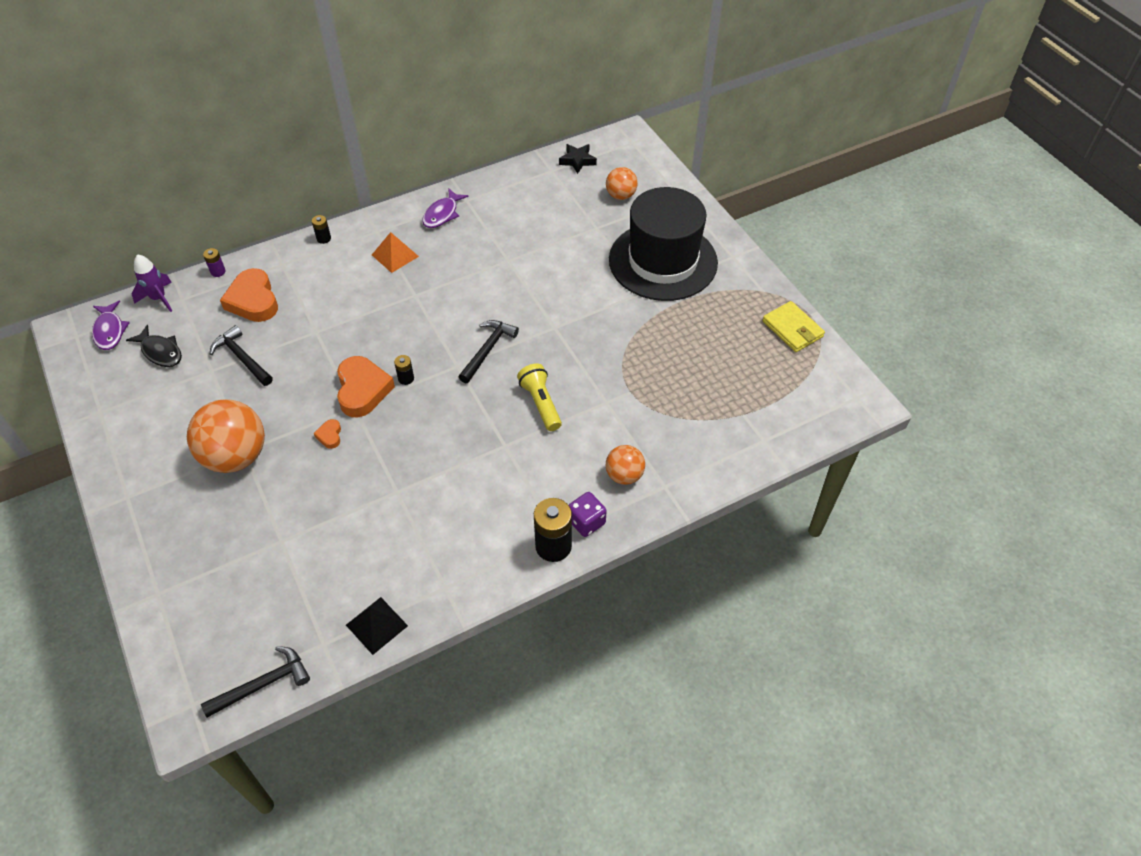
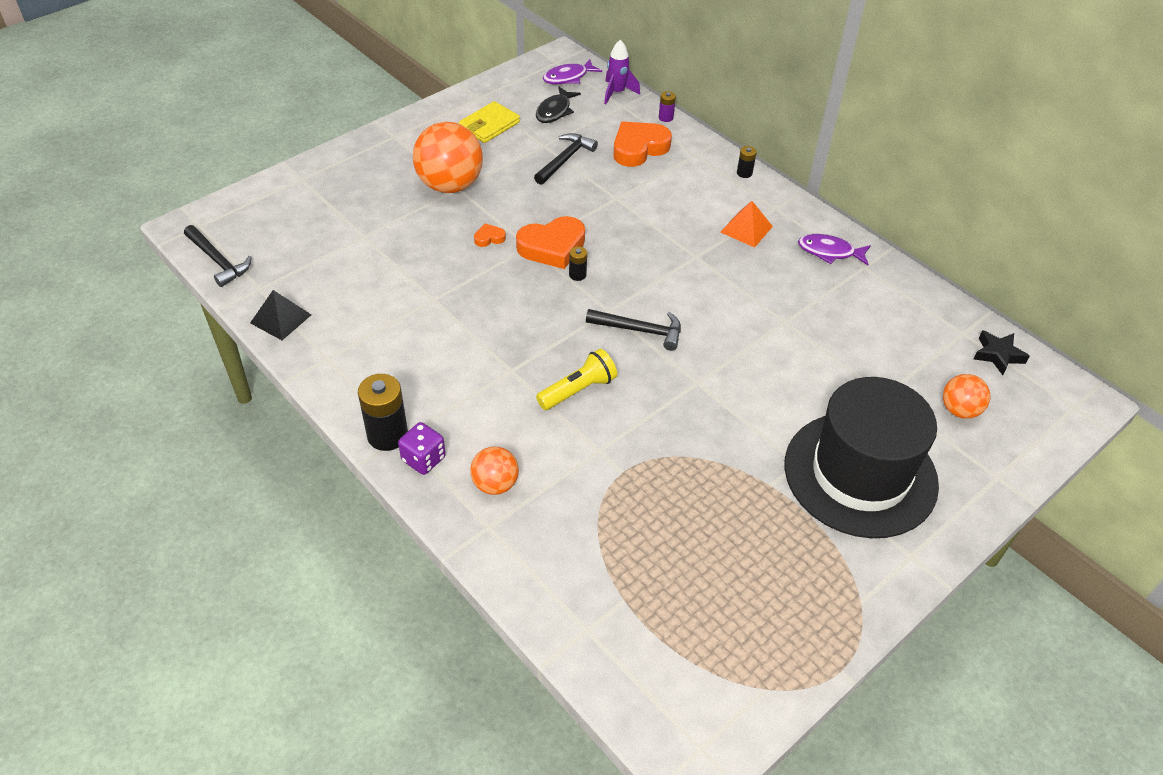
camera: 75 degrees right, 5 degrees down
(792, 329) = (802, 648): yellow wallet -> yellow wallet (489, 125)

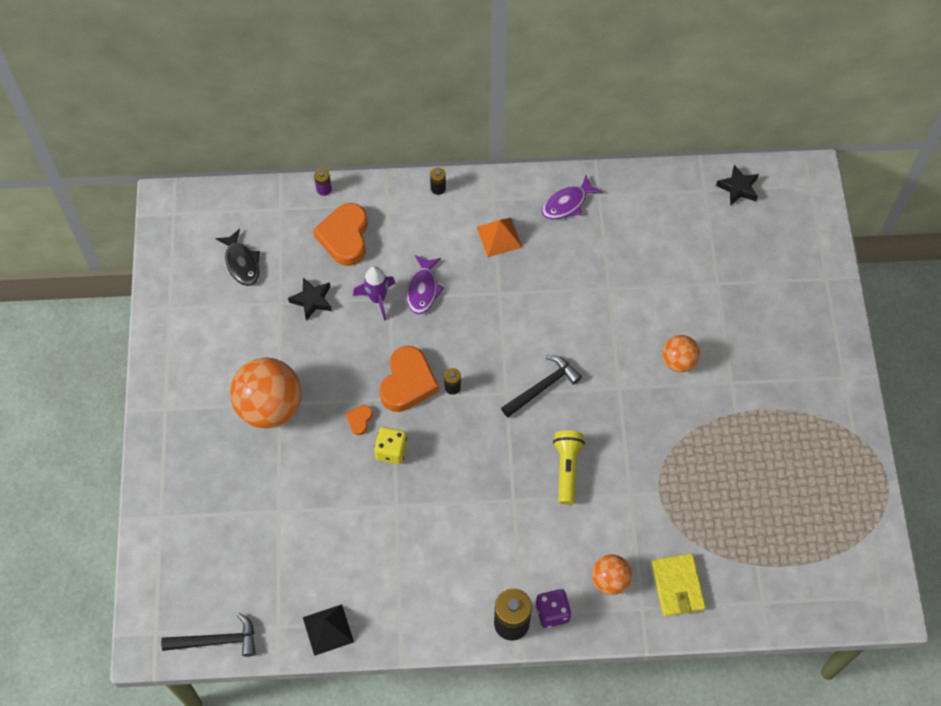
camera: 50 degrees left, 15 degrees up
(480, 270) = (391, 451): none -> yellow dice
(489, 125) = (216, 325): yellow wallet -> yellow wallet (677, 586)
(565, 160) = (312, 300): black hammer -> black star
(568, 77) = (204, 220): purple fish -> purple fish (423, 289)
(617, 93) = (259, 199): purple rocket -> purple rocket (377, 299)
(860, 474) = (767, 353): black hat -> none
(959, 410) = (763, 252): orange ball -> orange ball (678, 361)

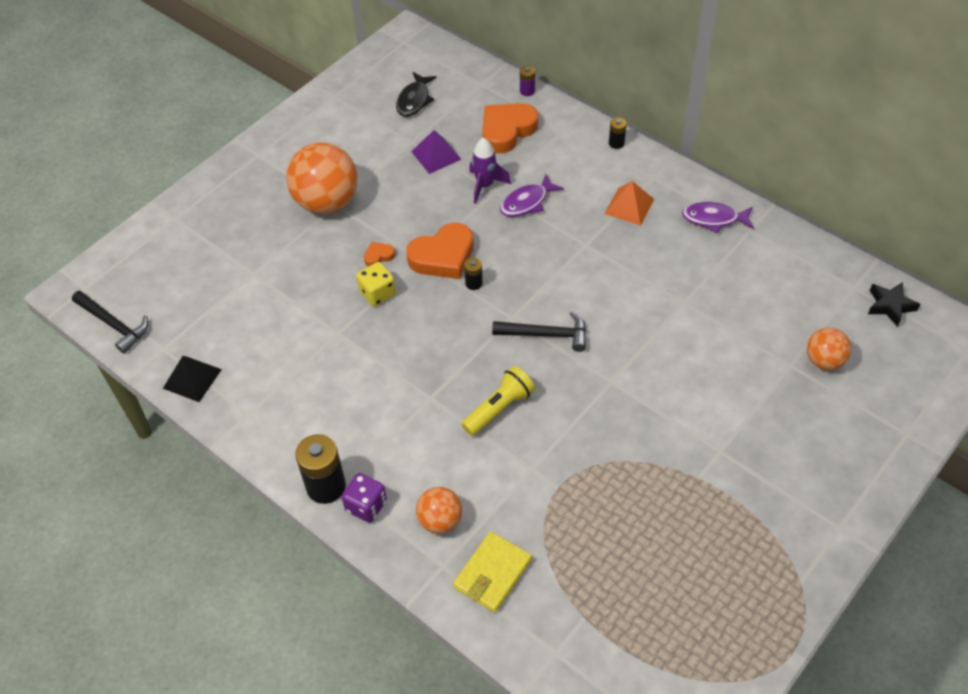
camera: 45 degrees right, 10 degrees down
(312, 300) = (436, 155): black star -> purple pyramid
(678, 361) = (687, 399): orange ball -> orange ball (824, 361)

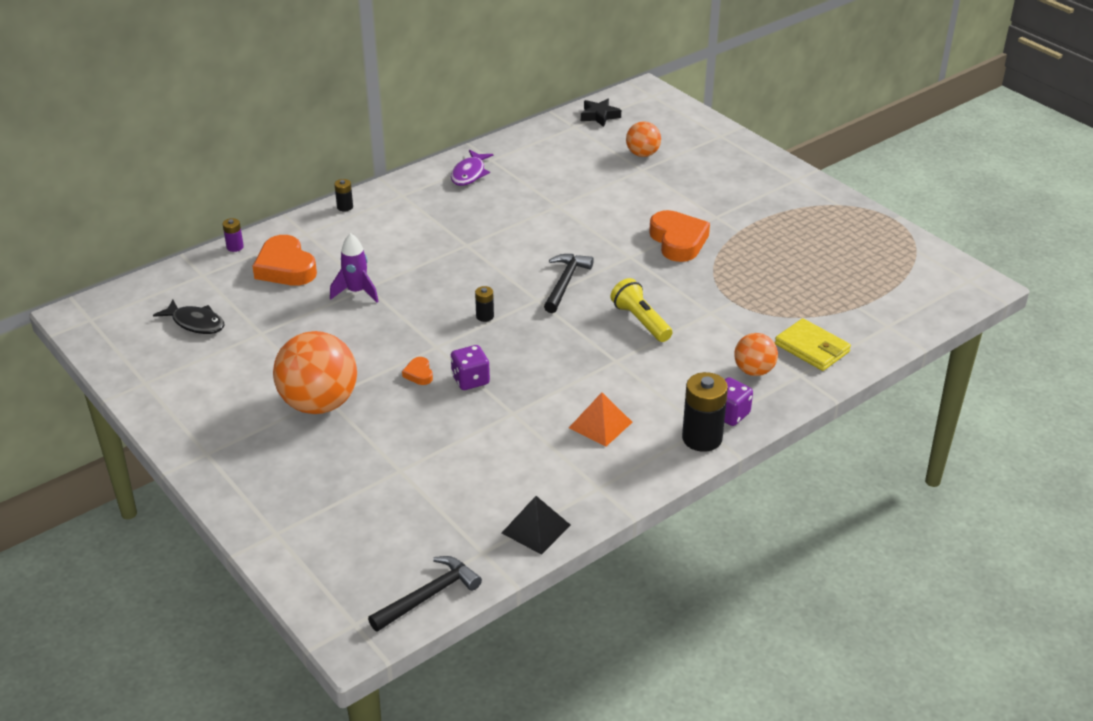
camera: 80 degrees left, 15 degrees down
(377, 293) = (470, 380): yellow dice -> purple dice
(436, 155) = (292, 318): purple pyramid -> none
(443, 256) = (440, 331): orange heart -> orange heart (678, 241)
(527, 202) = (394, 270): purple fish -> none
(629, 206) = (431, 213): orange pyramid -> orange pyramid (600, 424)

